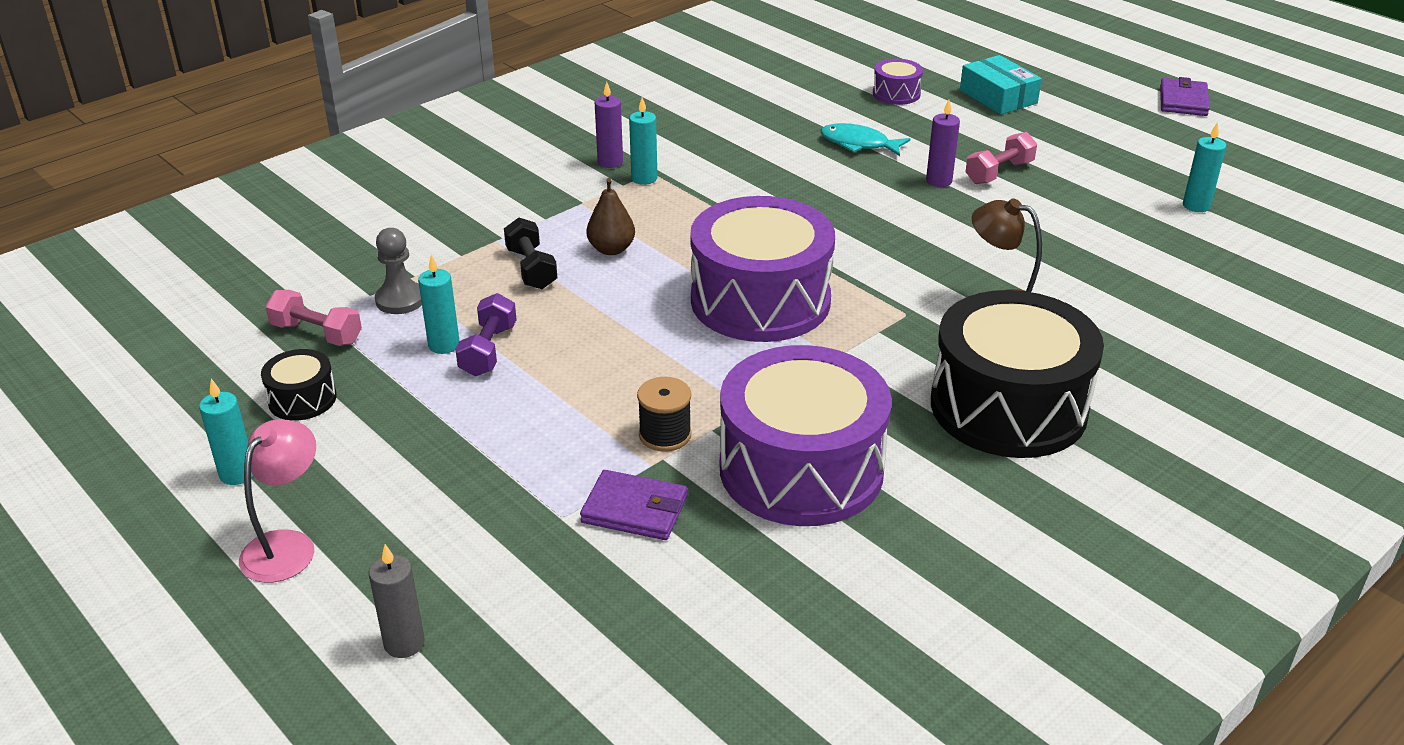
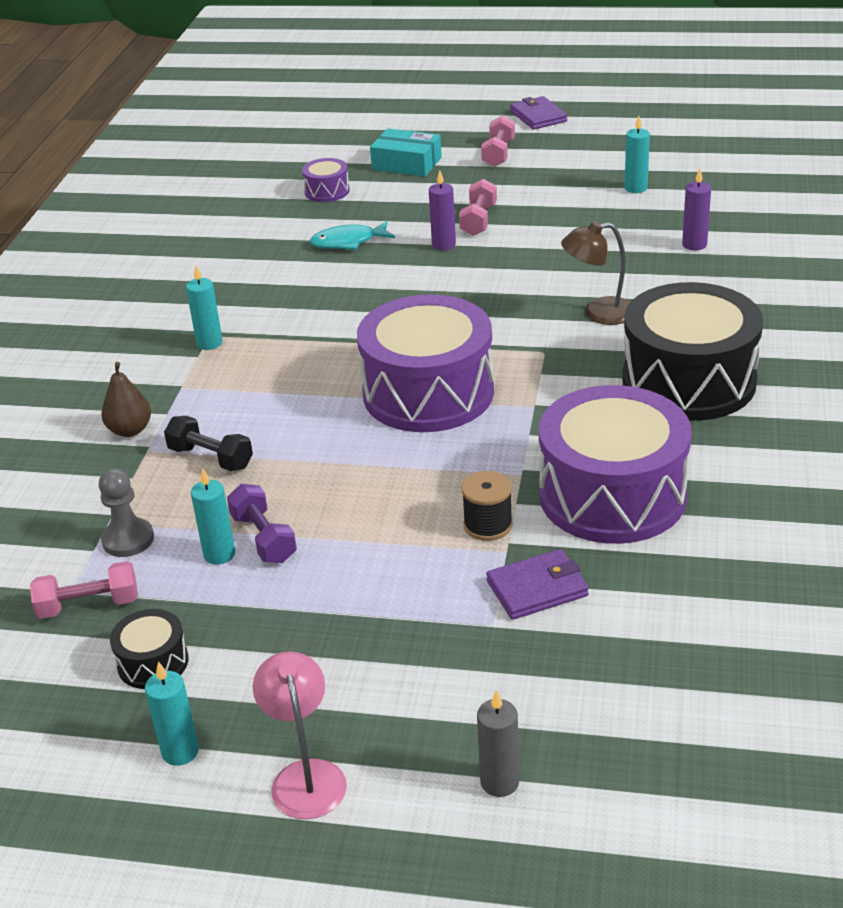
camera: 35 degrees left, 0 degrees up
(610, 162) = (161, 343): purple candle -> purple candle (694, 245)
(611, 249) = (258, 411): brown pear -> brown pear (130, 430)
(1097, 120) = (498, 154): none -> pink dumbbell

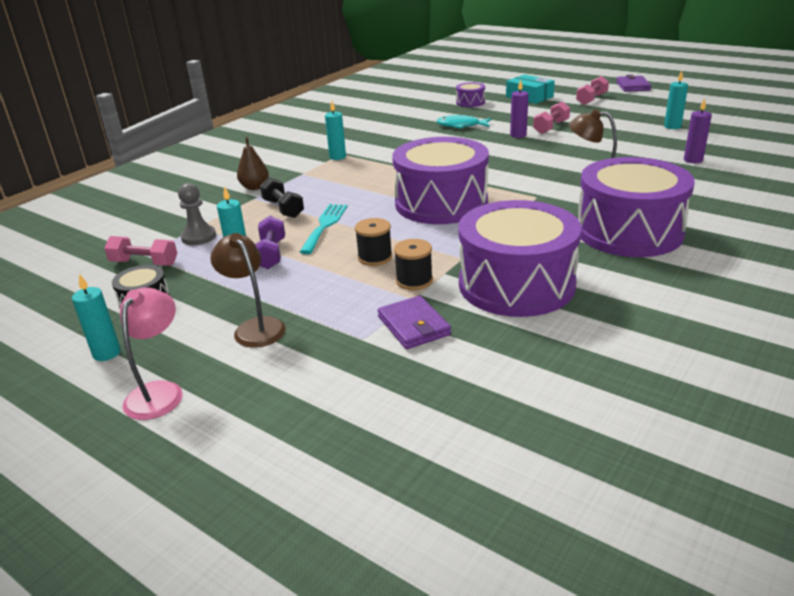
camera: 25 degrees right, 5 degrees down
(298, 471) = (325, 225): none -> turquoise fork
(344, 652) = (255, 327): none -> brown lamp
(410, 504) = (375, 257): none -> black spool
(499, 782) = (275, 440): grey candle -> none
(537, 588) = (413, 326): purple wallet -> purple wallet turned 60 degrees clockwise
(688, 381) = (629, 232): black drum -> purple drum

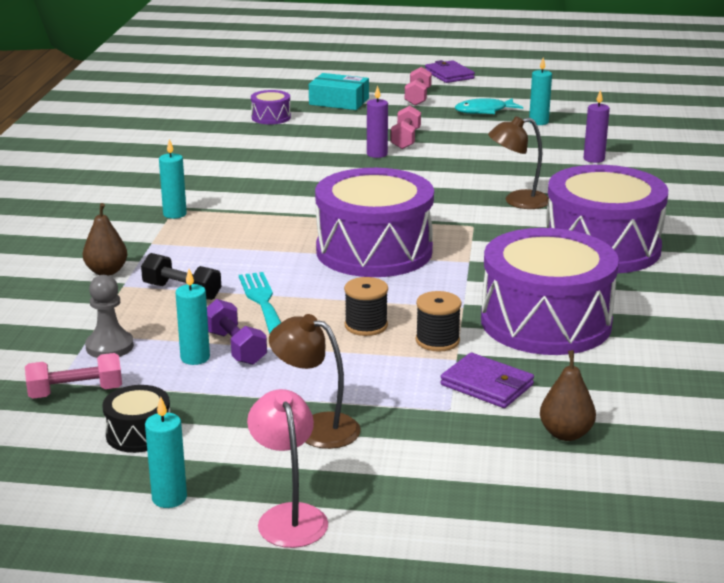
camera: 30 degrees left, 5 degrees down
(433, 386) = (566, 434): none -> brown pear
(461, 126) = (293, 150): turquoise fish -> turquoise fish (484, 111)

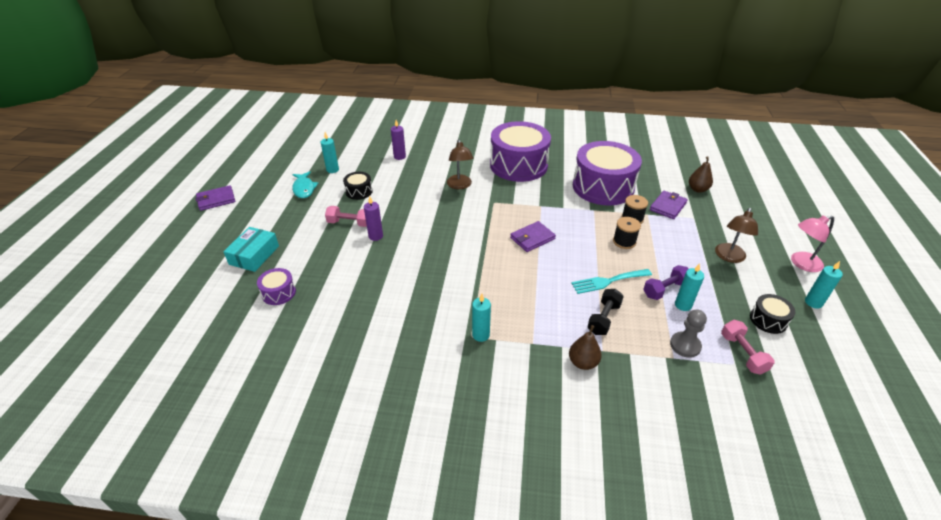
camera: 90 degrees left, 15 degrees up
(374, 251) = (532, 238): purple drum -> purple wallet
(418, 97) = (262, 216): pink dumbbell -> none
(484, 140) = (359, 191): none -> black drum

